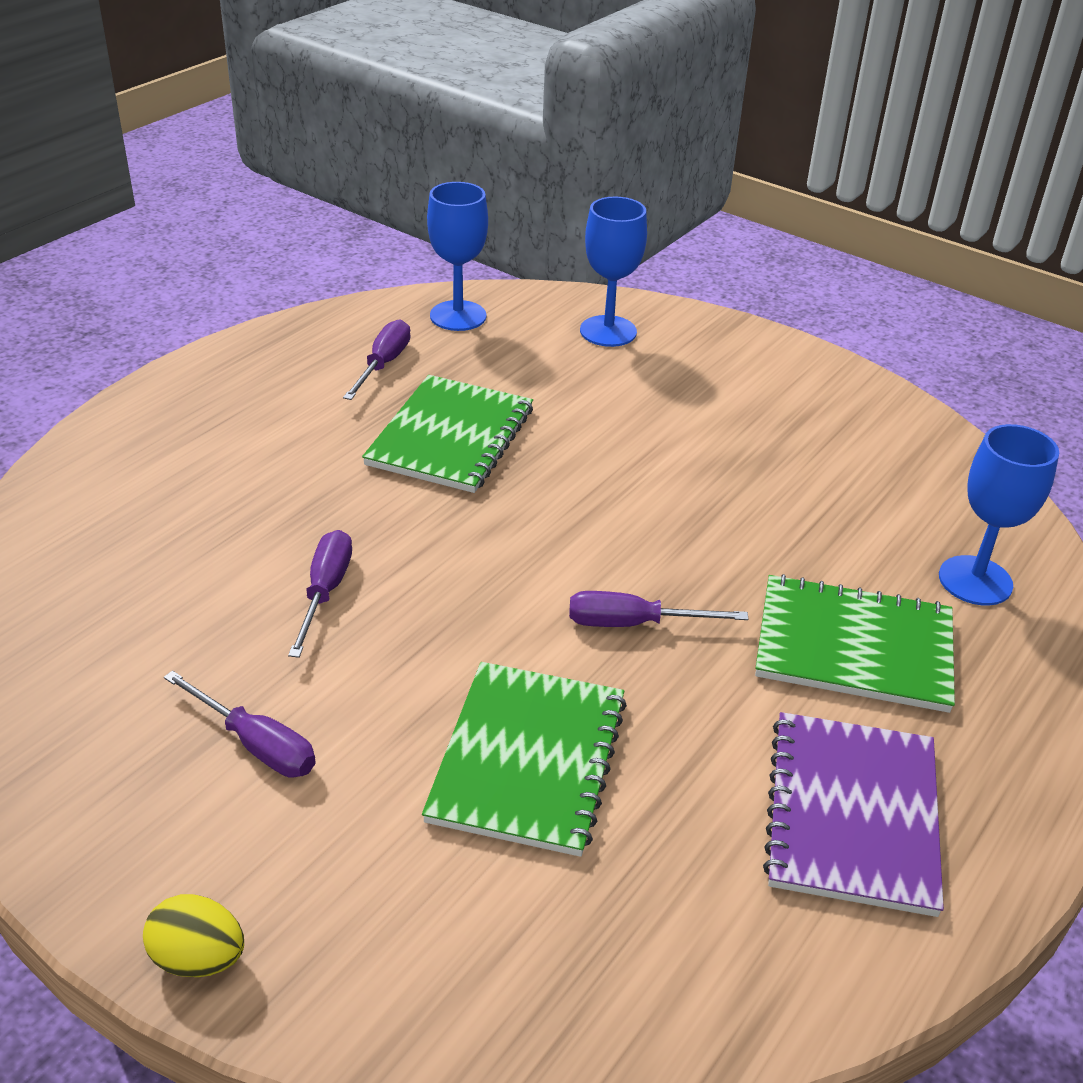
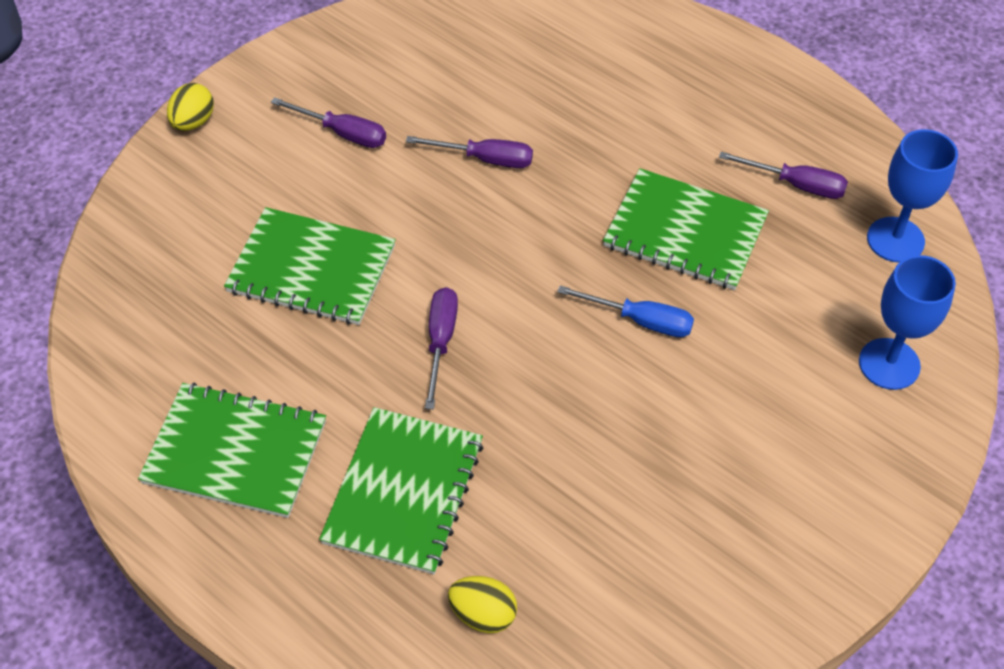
camera: 95 degrees right, 15 degrees up
(256, 744) = (343, 133): purple screwdriver -> purple screwdriver turned 105 degrees counterclockwise
(579, 470) = (641, 321): none -> blue screwdriver
(852, 814) = (235, 452): purple notebook -> green notebook
(975, 581) = (483, 614): blue goblet -> yellow egg

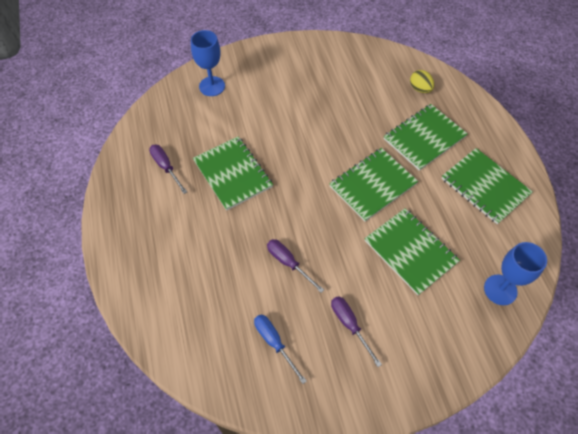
camera: 145 degrees left, 5 degrees up
(193, 122) = (430, 388): yellow egg -> none
(440, 341) = (373, 185): purple screwdriver -> green notebook
(641, 321) = (285, 149): blue screwdriver -> blue screwdriver (274, 342)
(895, 240) = (156, 124): blue goblet -> blue goblet (500, 290)

